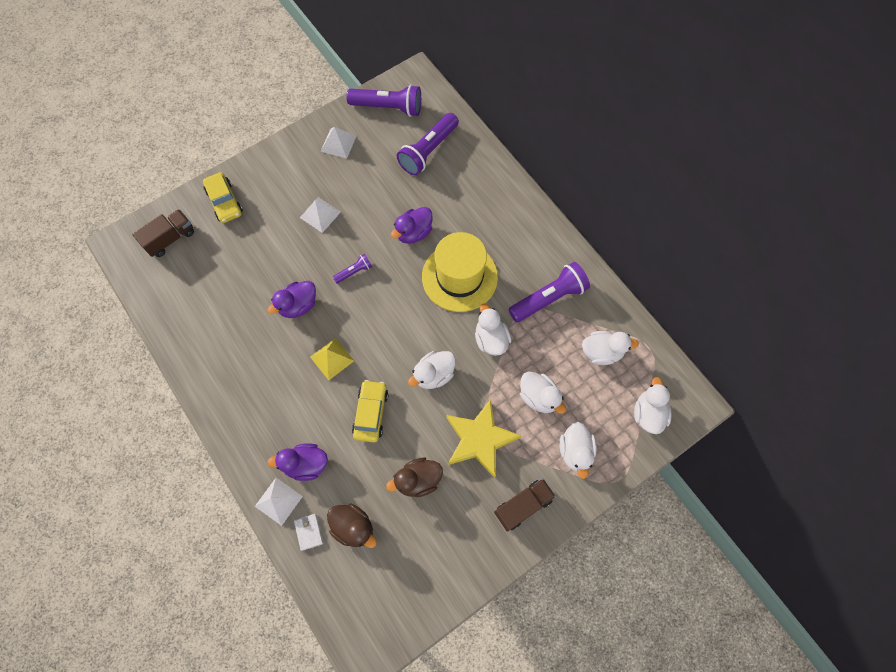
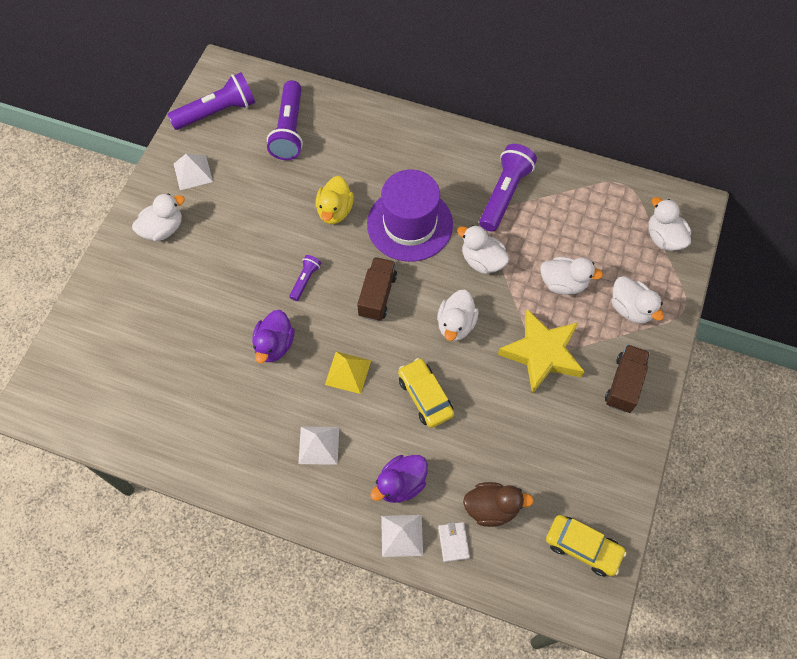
camera: 35 degrees left, 5 degrees down
(170, 239) = (85, 365): brown truck -> brown truck (377, 295)
(225, 202) = (116, 295): yellow car -> yellow car (583, 547)
(309, 532) = (453, 542): white wallet -> white wallet turned 45 degrees clockwise
(320, 214) = (228, 248): white pyramid -> white pyramid (318, 445)
(414, 233) = (335, 211): purple duck -> yellow duck
(418, 480) = (516, 425): brown duck -> none
(459, 277) = (410, 224): yellow hat -> purple hat
(602, 352) = (586, 211): white duck -> white duck (163, 229)

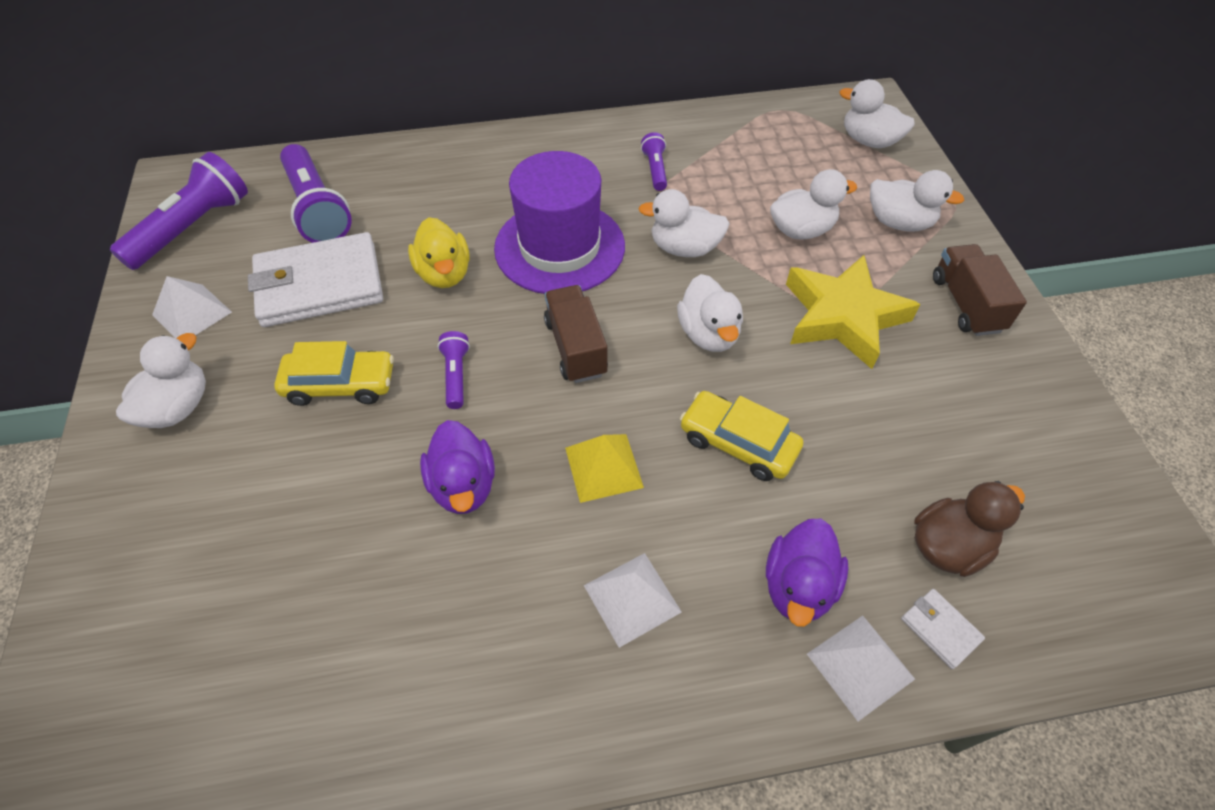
camera: 30 degrees left, 10 degrees down
(265, 185) = (319, 285): none -> white wallet
(504, 194) = (655, 170): purple flashlight -> purple flashlight, size x0.50
(583, 547) = (1105, 529): yellow car -> yellow car (340, 384)

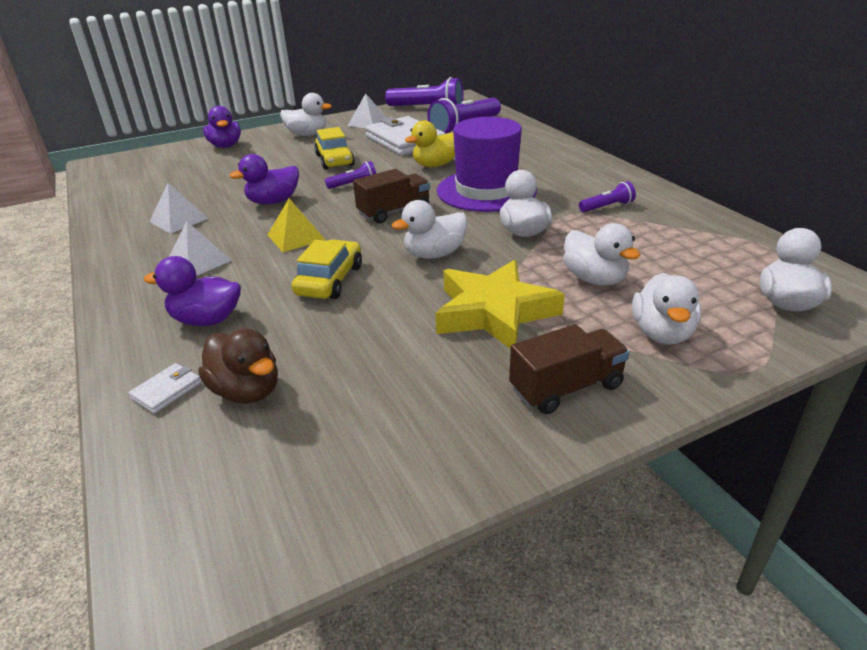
camera: 75 degrees right, 20 degrees down
(127, 550) = (226, 146): none -> purple duck
(860, 666) = (140, 353): white pyramid -> white pyramid (179, 220)

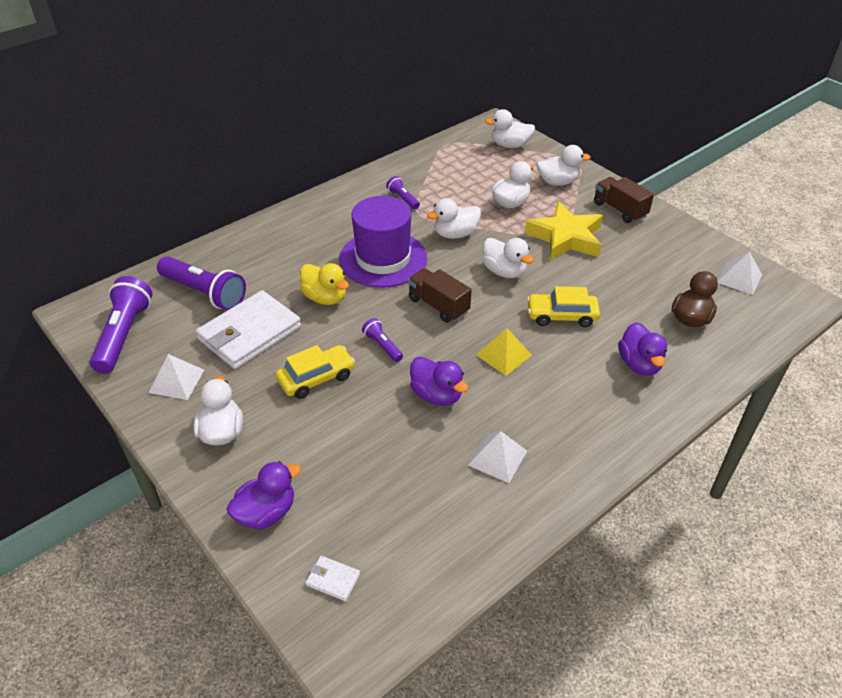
camera: 105 degrees left, 10 degrees up
(167, 390) = (712, 353): white wallet -> white wallet (333, 579)
(198, 261) = (567, 404): white pyramid -> white pyramid (739, 278)

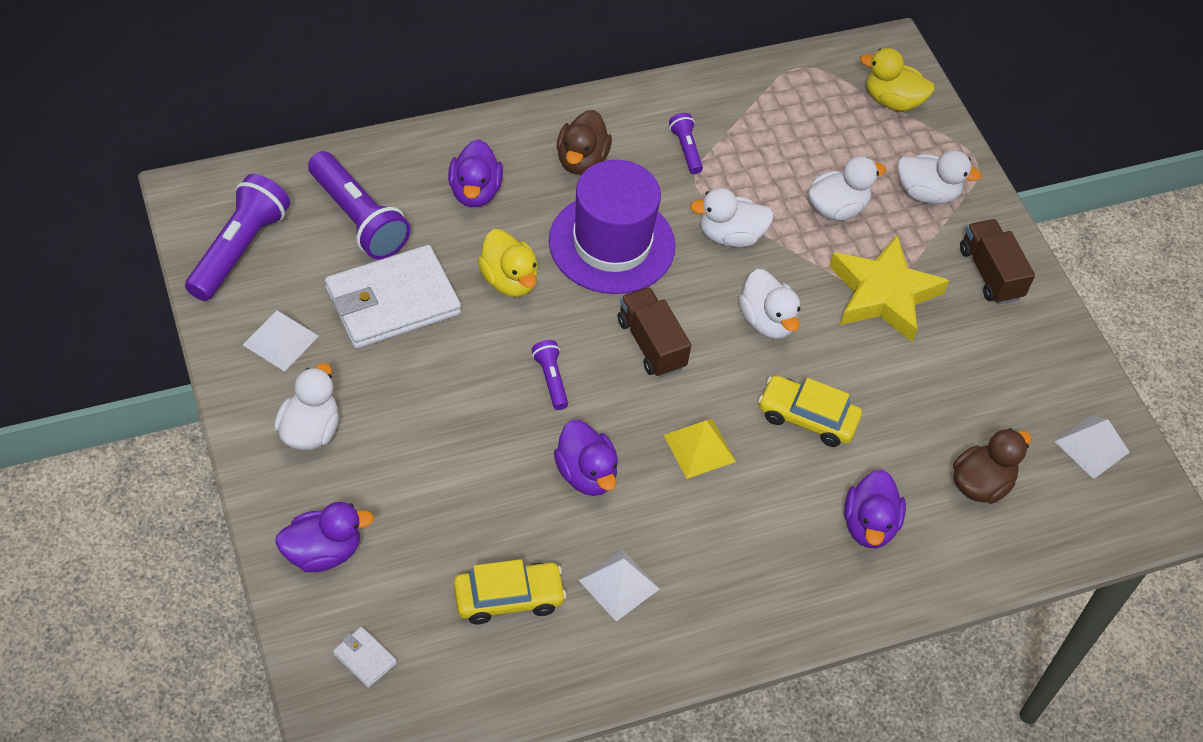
camera: 15 degrees right, 10 degrees up
(278, 256) = (475, 192): none -> purple duck
(316, 378) = (449, 396): yellow car -> yellow car (508, 598)
(340, 221) = (581, 160): none -> brown duck
(510, 145) = (892, 101): white duck -> yellow duck

